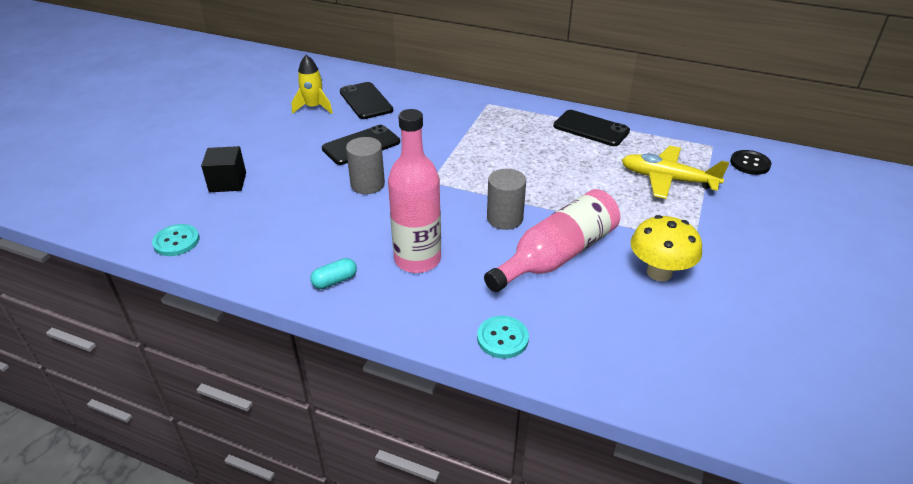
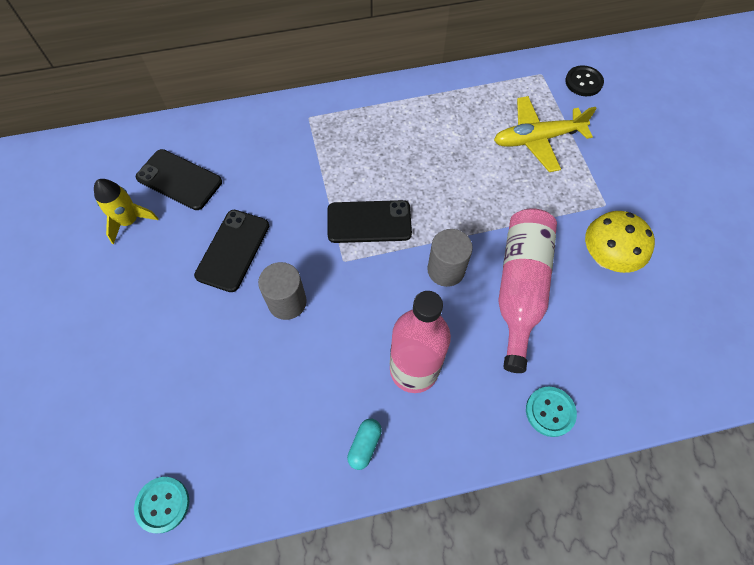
camera: 35 degrees left, 25 degrees up
(228, 182) = (138, 389): black cube -> none
(591, 128) = (429, 104): black phone -> black phone (369, 222)

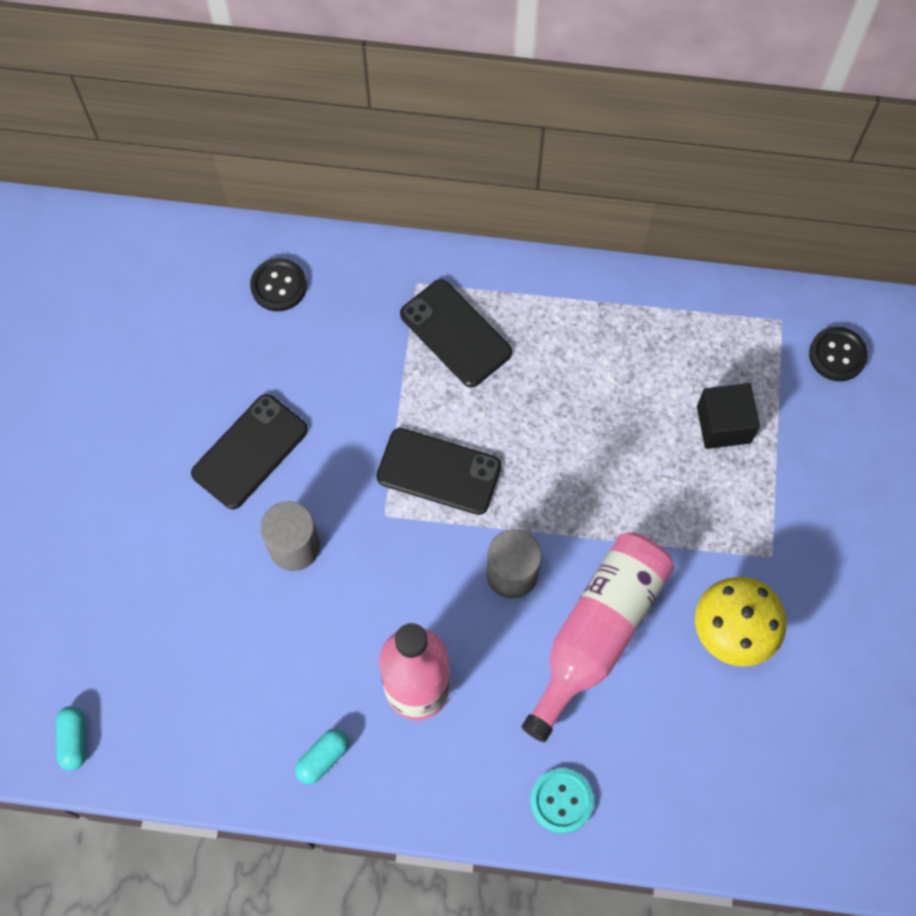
camera: 20 degrees right, 5 degrees up
(129, 221) = (132, 365): yellow rocket -> none
(163, 504) = (74, 740): turquoise button -> turquoise capsule
(179, 180) = (212, 325): black phone -> black phone (455, 333)
(217, 144) = (278, 286): none -> black button
(537, 139) = (723, 424): yellow plane -> black cube

